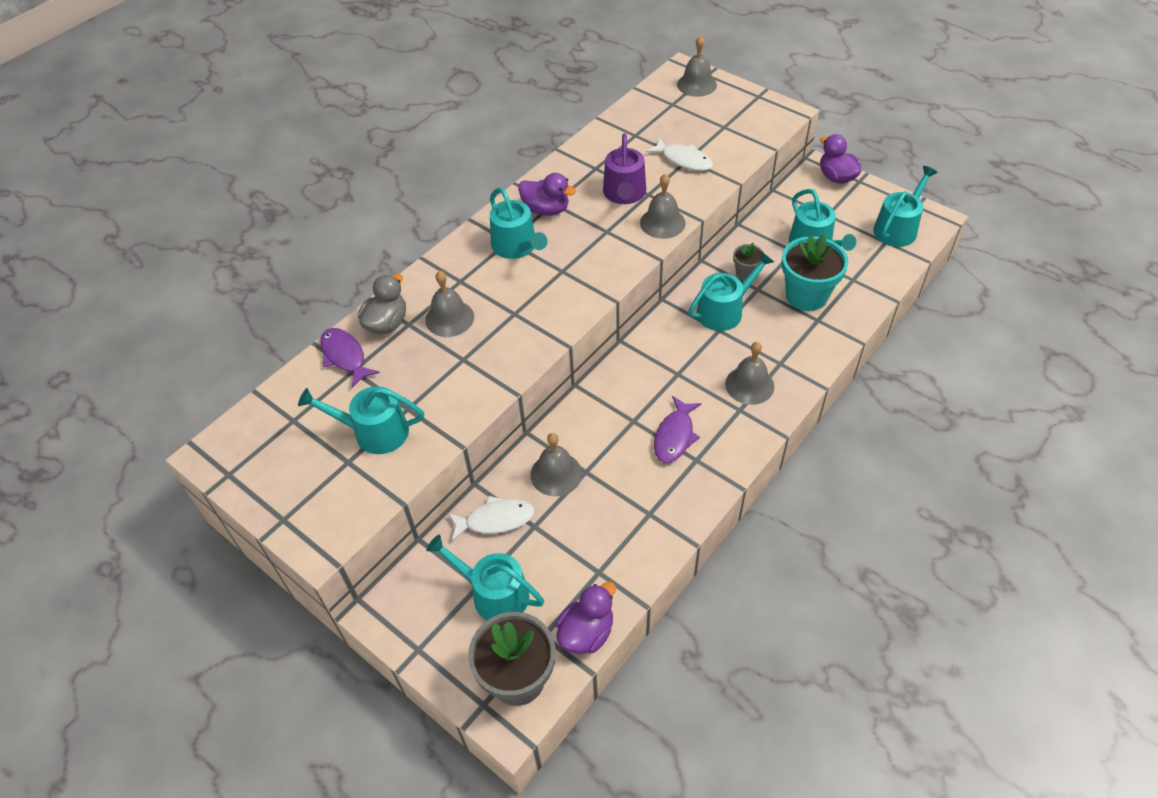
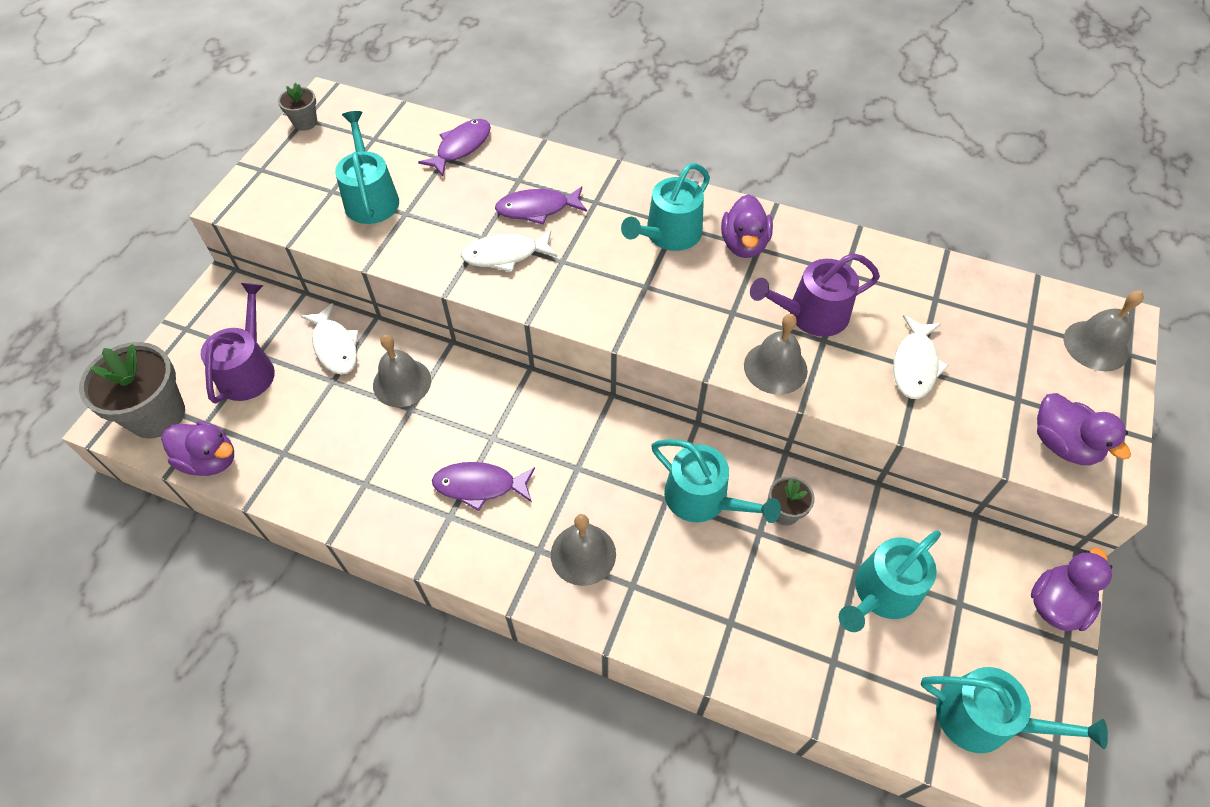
camera: 70 degrees right, 5 degrees up
(234, 475) = (305, 122): none -> grey flower pot
(387, 323) = (514, 163): grey duck -> none
(449, 318) = (537, 209): grey bell -> purple fish
(491, 347) = (505, 255): none -> white fish
(494, 594) = (248, 369): turquoise watering can -> purple watering can
(760, 121) = (1062, 444): none -> purple duck
(806, 295) = (773, 599): turquoise flower pot -> none

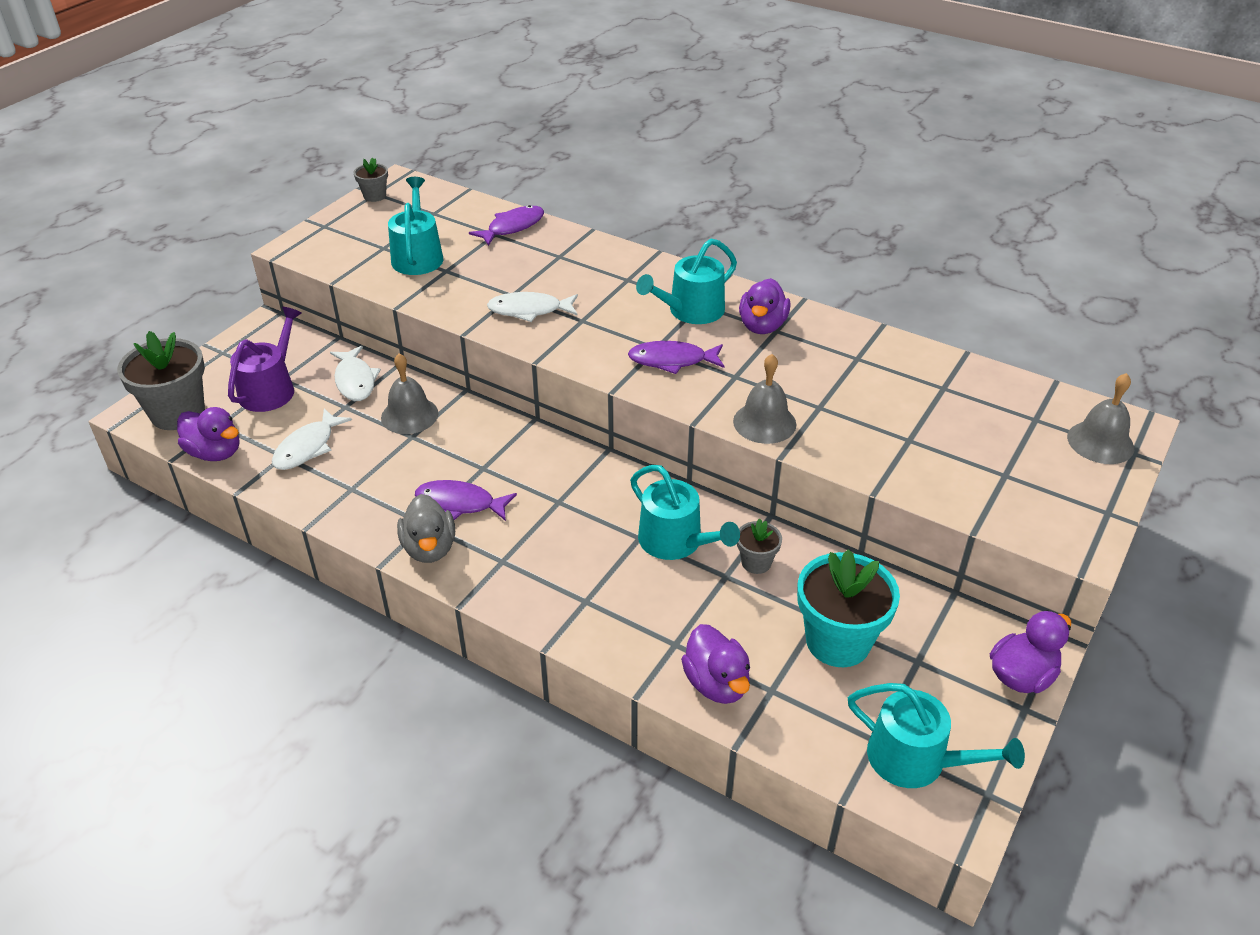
camera: 10 degrees right, 15 degrees down
(462, 546) = (429, 548): none -> grey duck
(537, 209) = (570, 279): purple fish -> purple fish (672, 361)
(583, 554) = (544, 569): grey bell -> none
(811, 314) = (813, 386): purple watering can -> none
(882, 593) = (838, 641): turquoise watering can -> turquoise flower pot
(914, 365) = (906, 436): white fish -> white fish (307, 447)
(1062, 444) = (1040, 515): purple duck -> purple duck (716, 683)

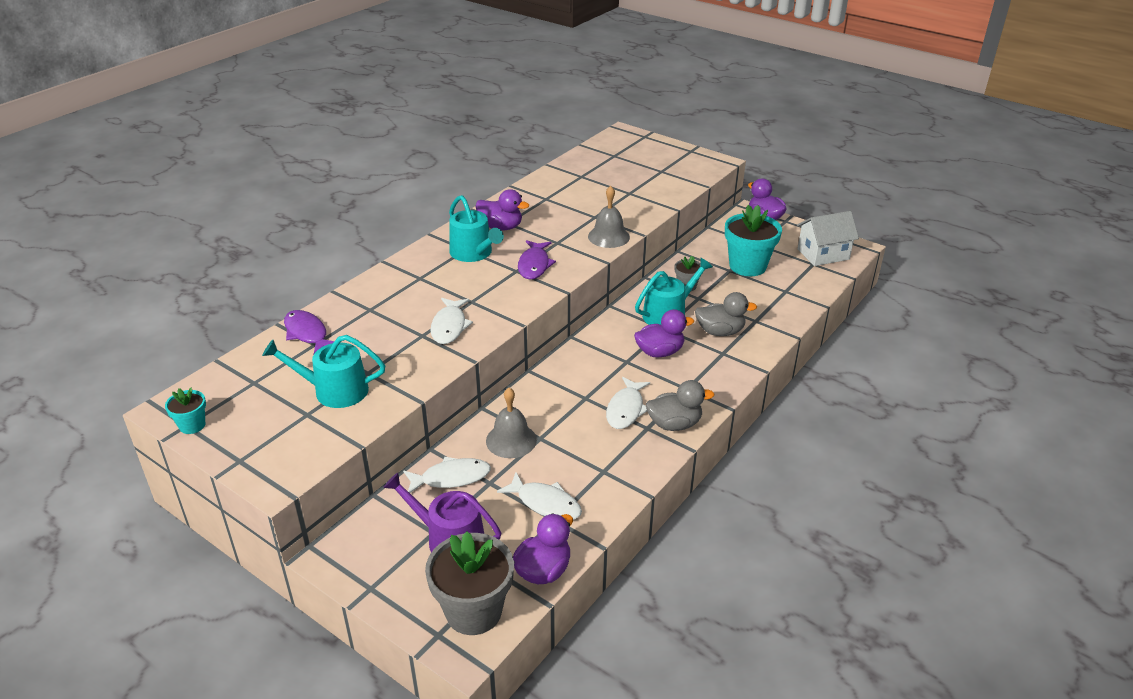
camera: 85 degrees left, 5 degrees down
(374, 196) = (192, 425): grey flower pot -> turquoise flower pot
(460, 503) = (626, 409): purple fish -> white fish
(638, 599) = (720, 332): none -> grey duck
(716, 683) = (784, 308): purple duck -> purple duck (660, 352)
(916, 760) = (823, 254): turquoise watering can -> white house
(1100, 442) = (635, 142): grey bell -> none

